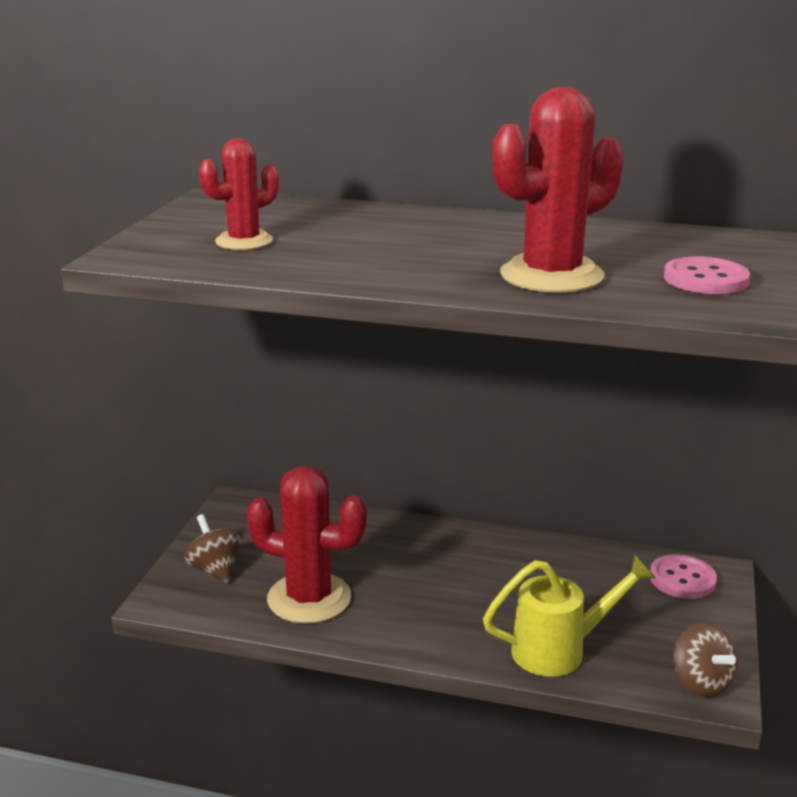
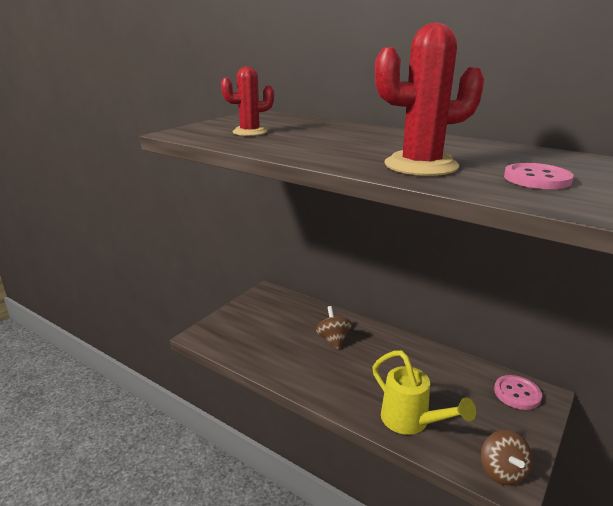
camera: 20 degrees right, 0 degrees up
(215, 569) = (235, 325): brown spinning top -> brown spinning top (333, 340)
(309, 598) = (276, 352): red cactus -> none
(560, 650) = (411, 422): yellow watering can -> yellow watering can turned 45 degrees clockwise

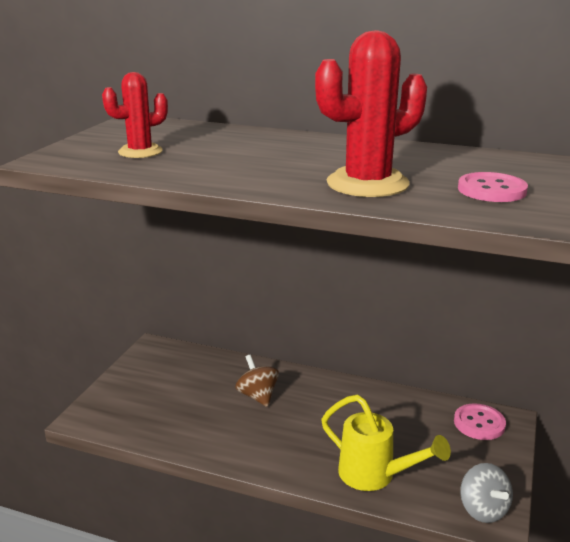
camera: 15 degrees left, 0 degrees up
(502, 472) = (483, 510): brown spinning top -> grey spinning top

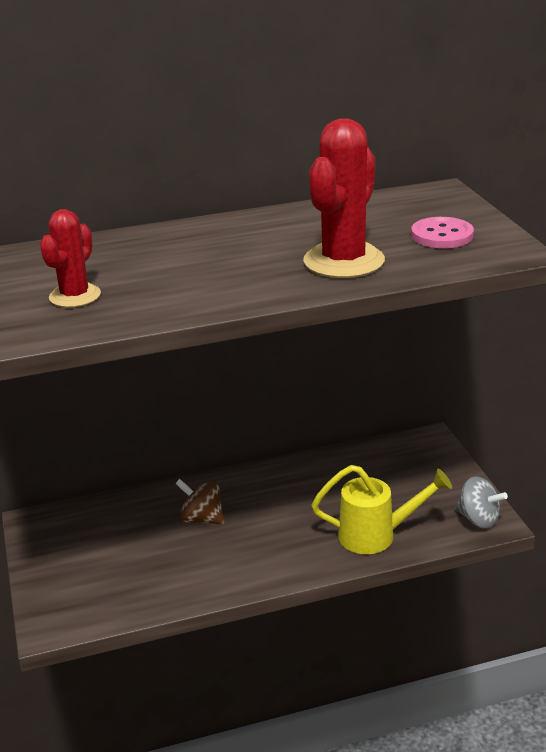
camera: 35 degrees left, 5 degrees up
(479, 423) = (412, 452): pink button -> none

